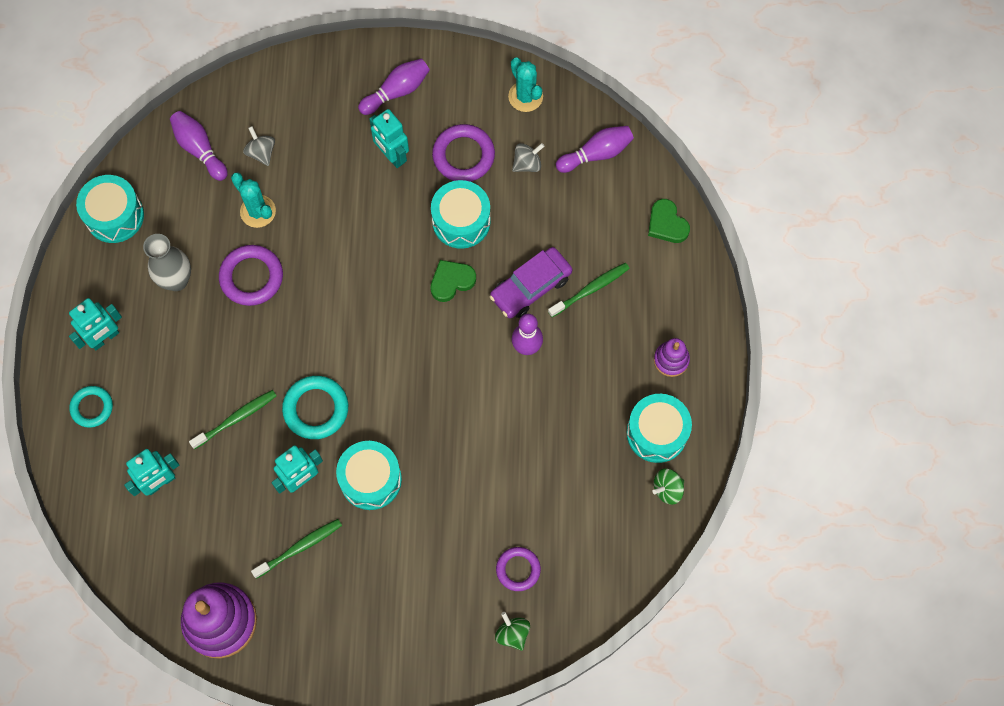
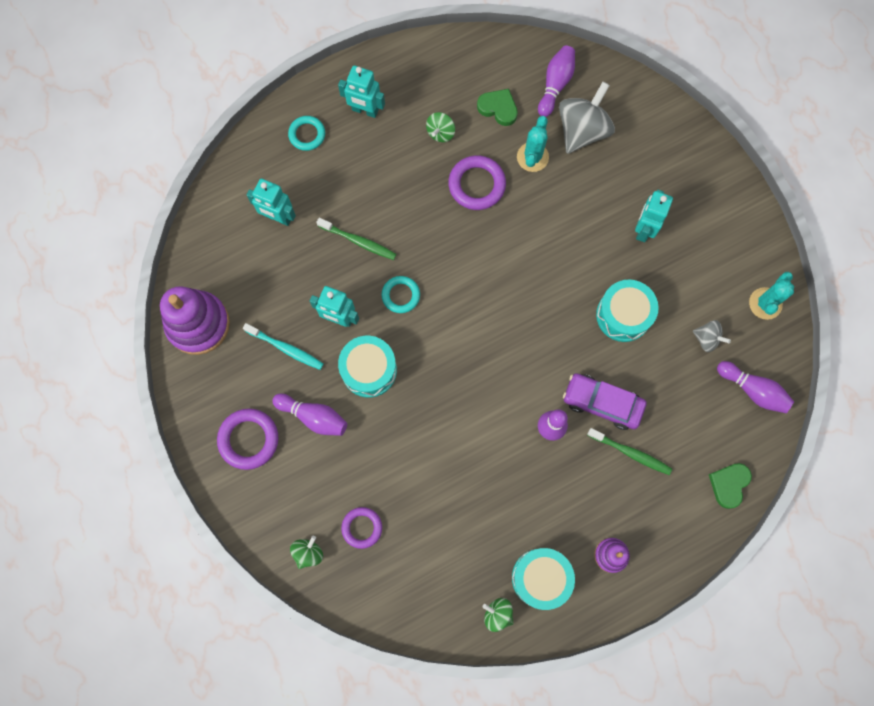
camera: 60 degrees right, 5 degrees up
(114, 216) = (463, 58): turquoise drum -> none
(176, 280) = (440, 133): grey vase -> green spinning top
(261, 152) = (582, 130): grey spinning top -> grey spinning top, size x1.96
(300, 547) = (286, 348): green toothbrush -> turquoise toothbrush
(316, 409) = (401, 295): turquoise ring -> turquoise ring, size x0.65
(397, 91) = (701, 200): purple bowling pin -> purple bowling pin (313, 417)
(451, 281) = (568, 337): green heart -> green heart (498, 108)
(463, 155) = (680, 284): purple ring -> purple ring (248, 439)

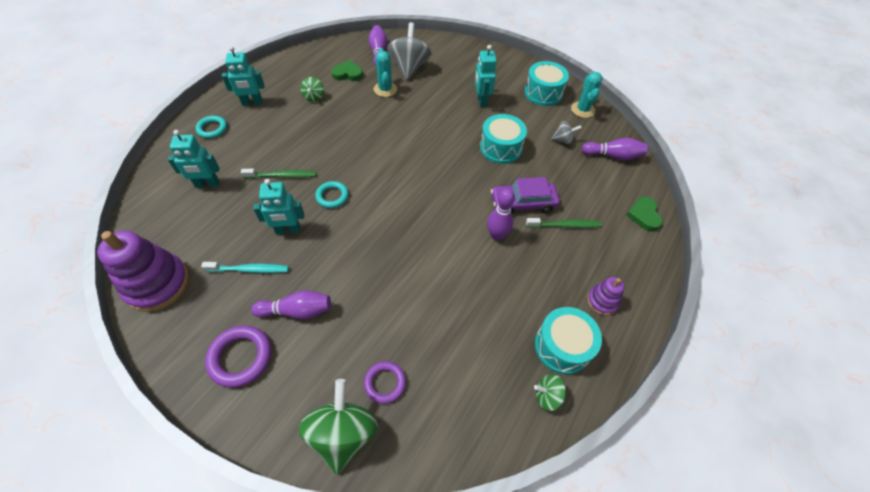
camera: 30 degrees left, 20 degrees down
(308, 553) = (343, 433): green spinning top -> green spinning top, size x1.96
(369, 370) = (330, 255): turquoise drum -> turquoise drum (543, 93)
(476, 185) = (355, 115): purple ring -> none

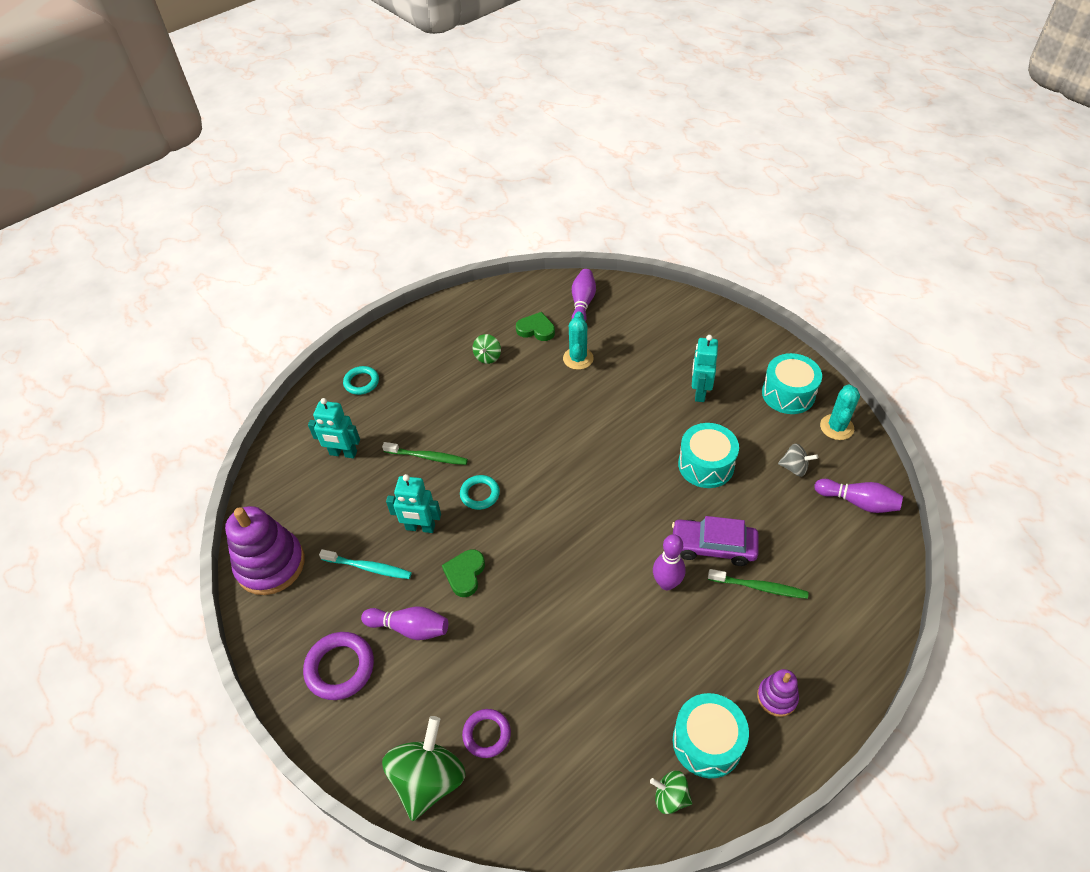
camera: 20 degrees right, 5 degrees down
(252, 103) = (413, 354): turquoise robot -> none
(409, 67) = (617, 331): grey spinning top -> none
(643, 215) = (873, 594): green heart -> green heart (465, 574)

